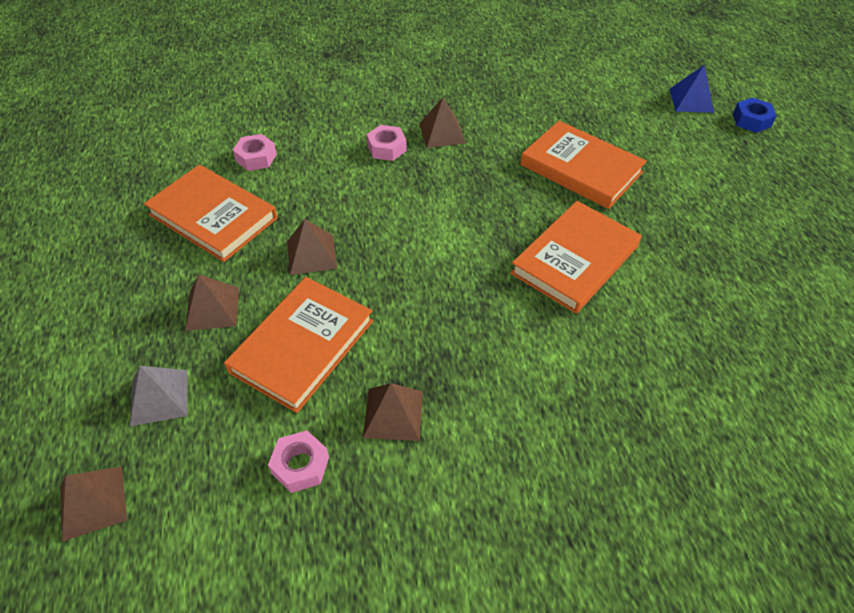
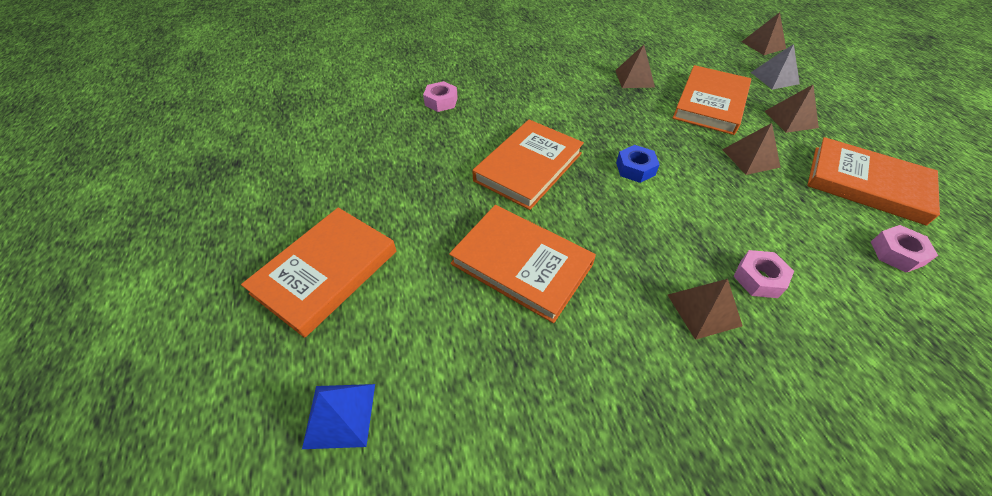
camera: 175 degrees right, 0 degrees up
(300, 465) = (673, 59): pink nut -> pink nut (441, 101)
(748, 173) = (325, 272): none -> orange book
(751, 120) = (268, 371): blue nut -> blue nut (635, 169)

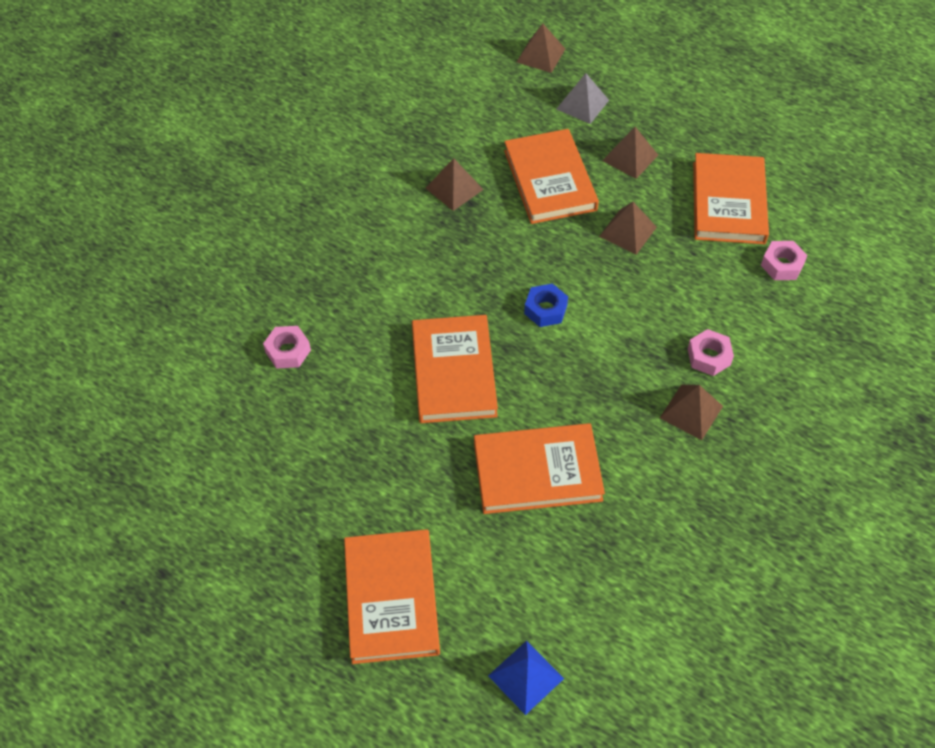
camera: 40 degrees left, 5 degrees up
(866, 184) = (728, 202): orange book -> orange book turned 75 degrees counterclockwise

